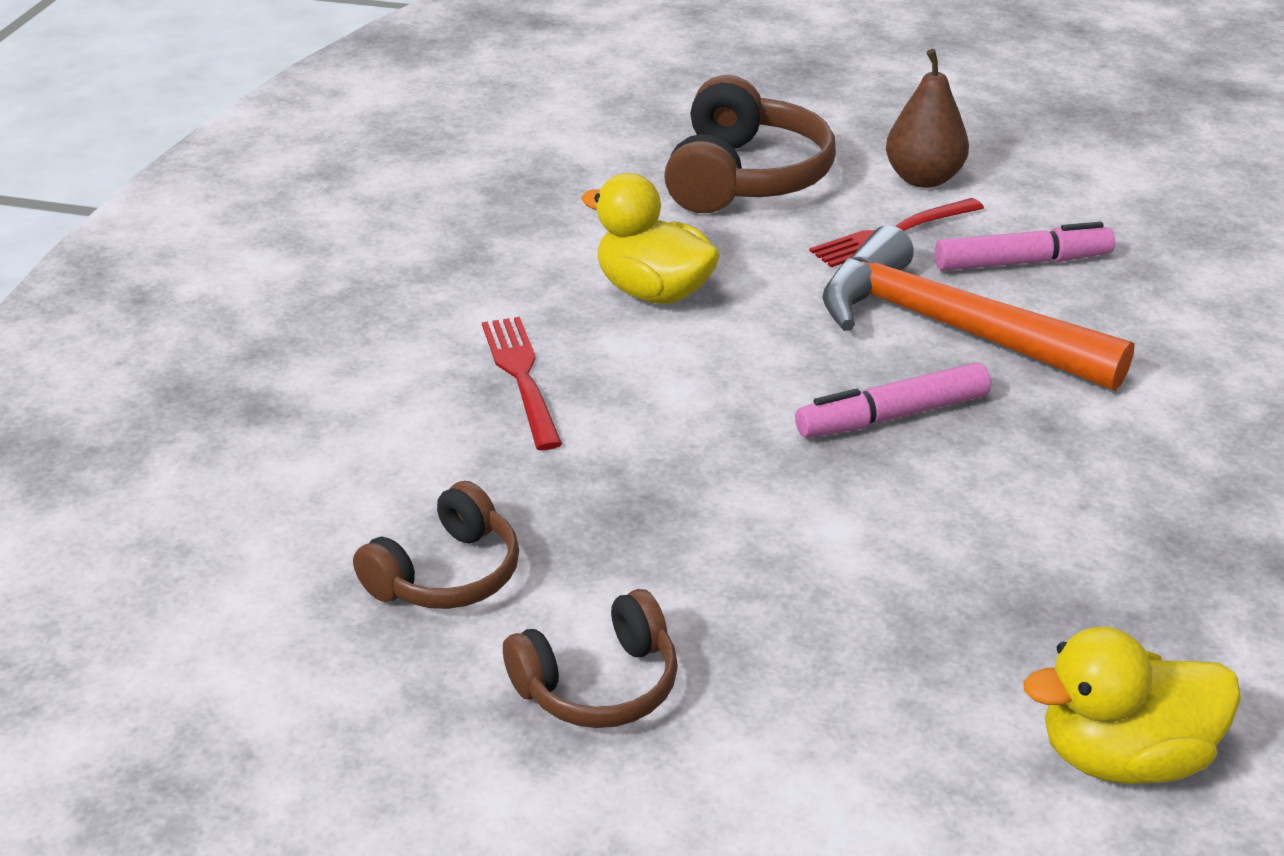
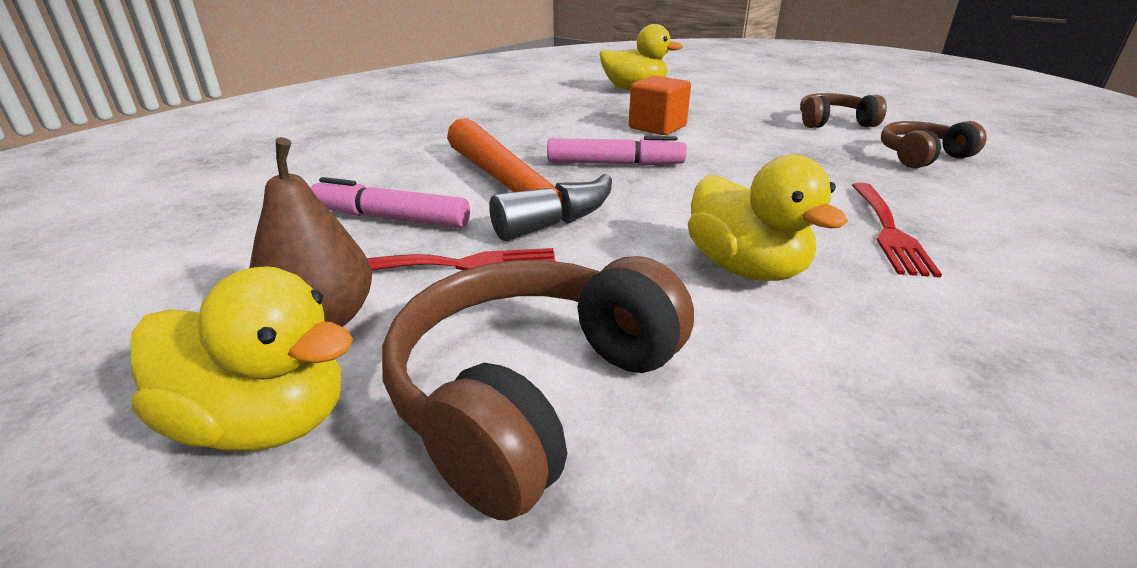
camera: 155 degrees left, 5 degrees down
(868, 136) = (264, 421): none -> yellow duck
(917, 552) = (657, 127): none -> orange cube

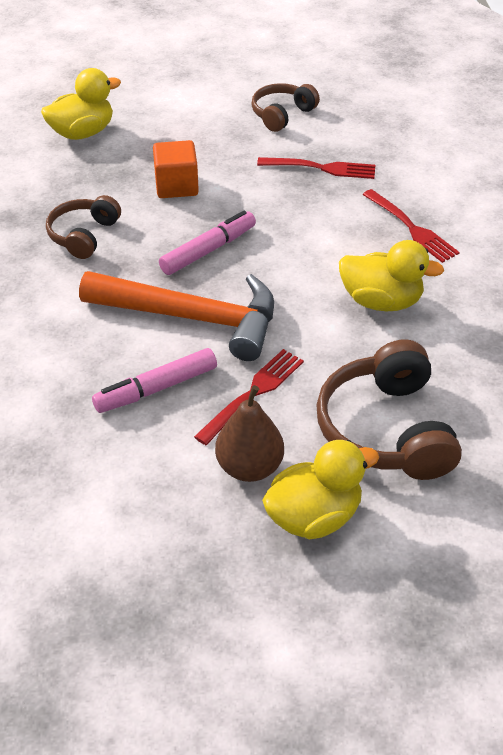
camera: 45 degrees left, 15 degrees up
(826, 158) = (320, 168): none -> red fork
(922, 156) = (367, 136): brown headphones -> brown headphones (83, 235)

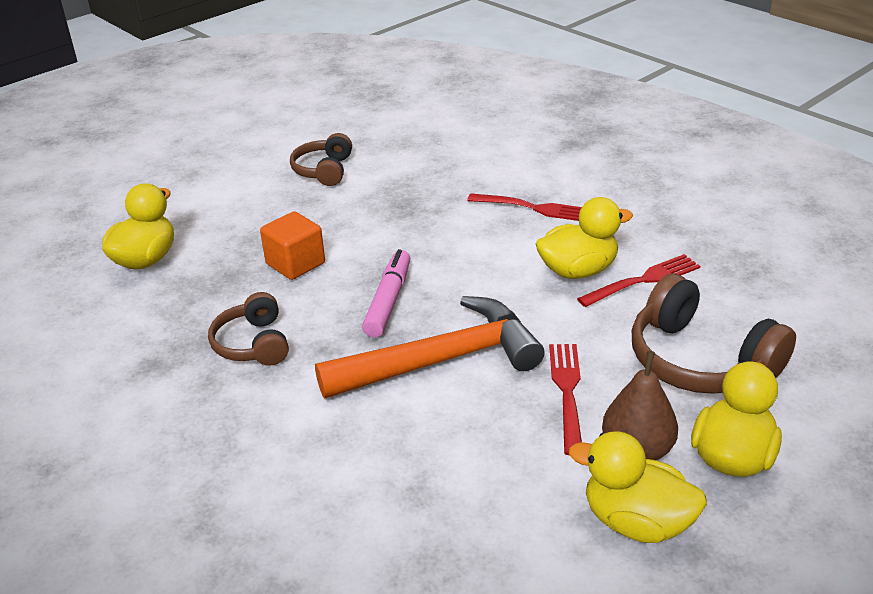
camera: 35 degrees left, 10 degrees down
(156, 388) = (481, 434): pink marker -> none
(186, 515) = (636, 522): none -> yellow duck
(320, 168) = (407, 196): red fork -> red fork (642, 281)

